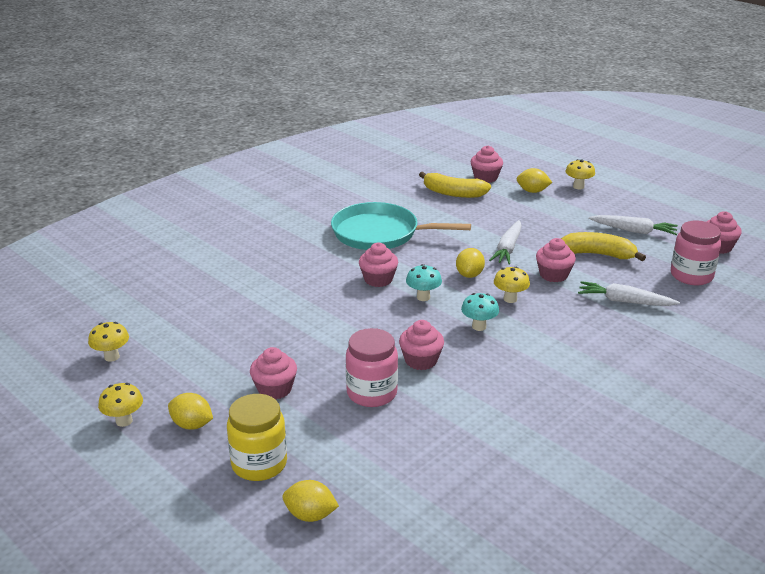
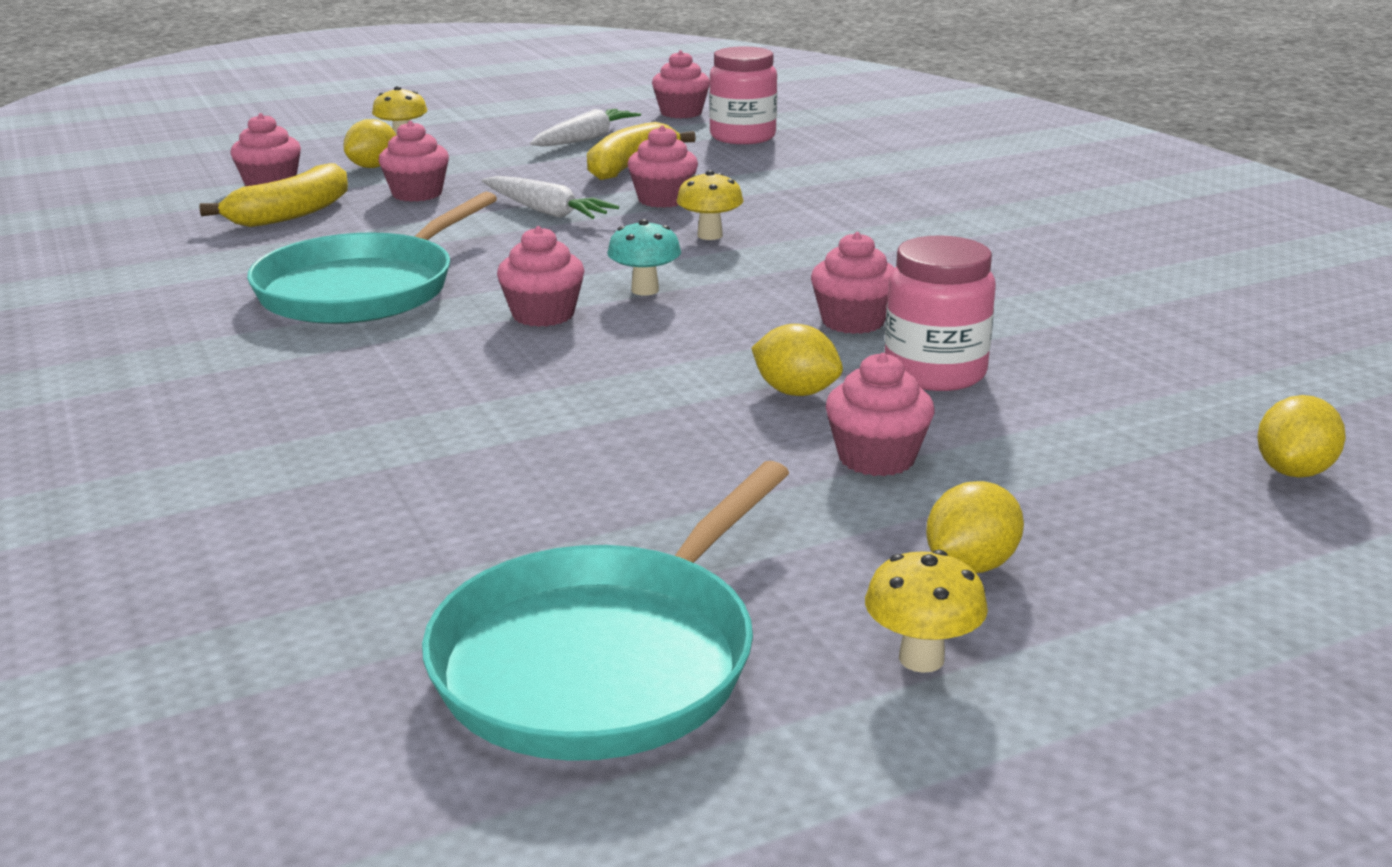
camera: 70 degrees left, 5 degrees down
(112, 357) = (604, 659): yellow mushroom -> turquoise pan
(259, 464) = (1132, 502): yellow jar -> none
(469, 275) = (603, 248): yellow lemon -> yellow lemon (796, 392)
(479, 326) = (777, 267): turquoise mushroom -> none
(504, 212) = (417, 194): none -> pink cupcake
(624, 301) = (778, 178): white carrot -> none

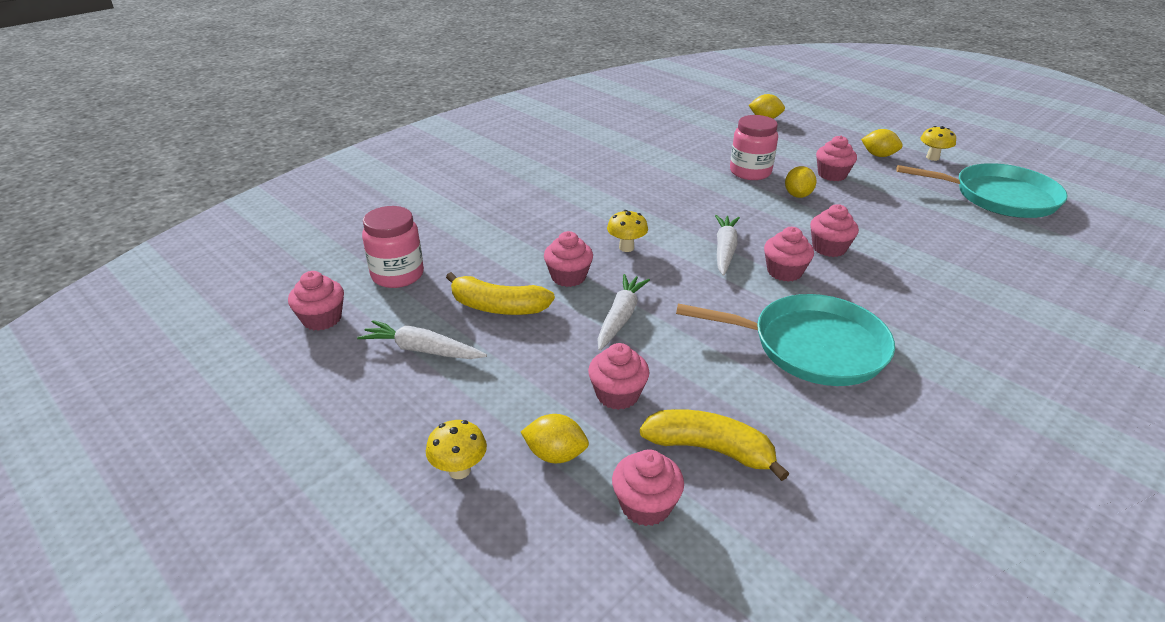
camera: 110 degrees left, 10 degrees up
(645, 290) = (725, 250): turquoise mushroom -> white carrot
(853, 321) = (714, 193): pink cupcake -> pink cupcake (829, 248)

